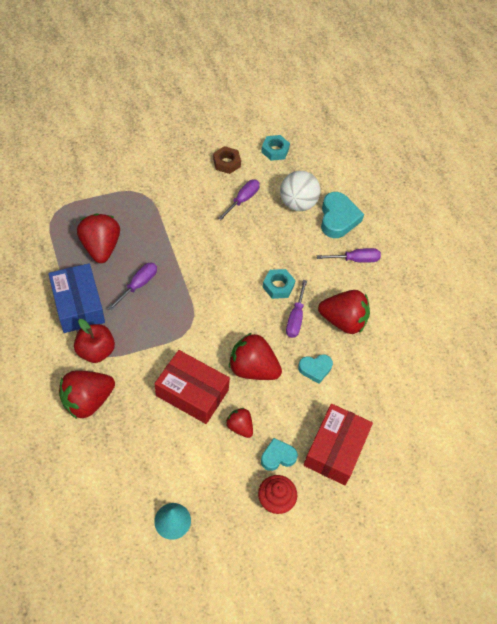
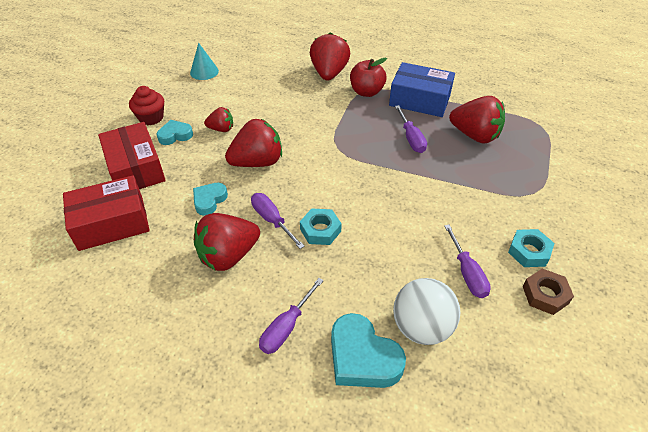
camera: 135 degrees right, 10 degrees down
(192, 393) = (277, 120): red box -> red box (111, 223)
(275, 150) = (543, 369): turquoise nut -> turquoise nut (529, 251)
(278, 456) = (175, 135): turquoise heart -> turquoise heart turned 135 degrees counterclockwise

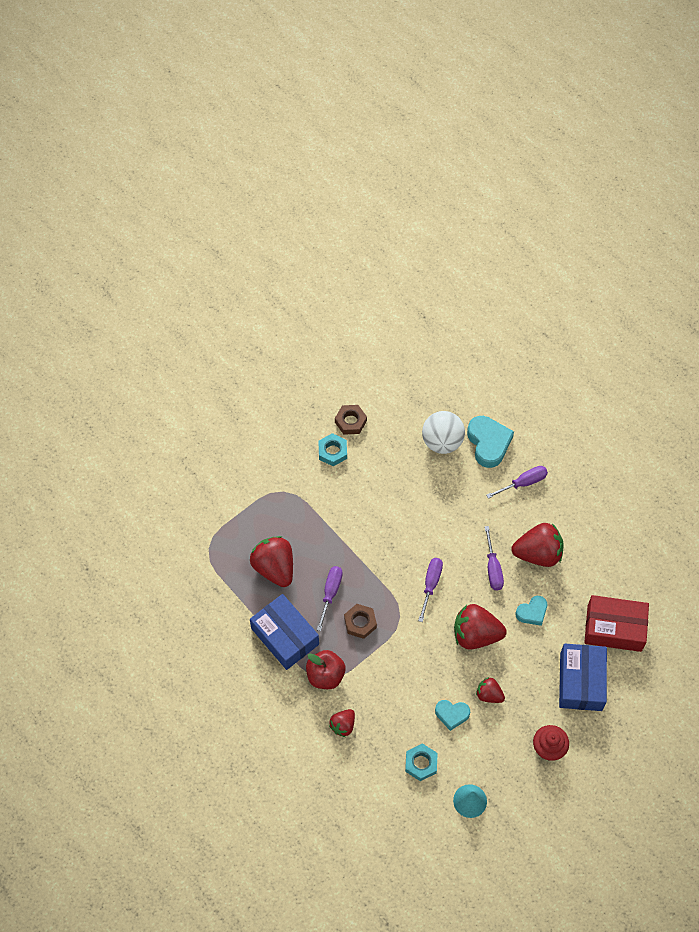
camera: 150 degrees left, 15 degrees up
(136, 168) = (580, 681): red box -> blue box
(175, 135) = (534, 708): turquoise heart -> turquoise heart (452, 714)
(320, 230) = (462, 541): turquoise nut -> turquoise nut (421, 763)
(329, 73) = (343, 725): red strawberry -> red strawberry, size x0.55
(368, 130) = (360, 623): none -> brown nut
(467, 273) = (386, 459): purple screwdriver -> purple screwdriver (430, 585)

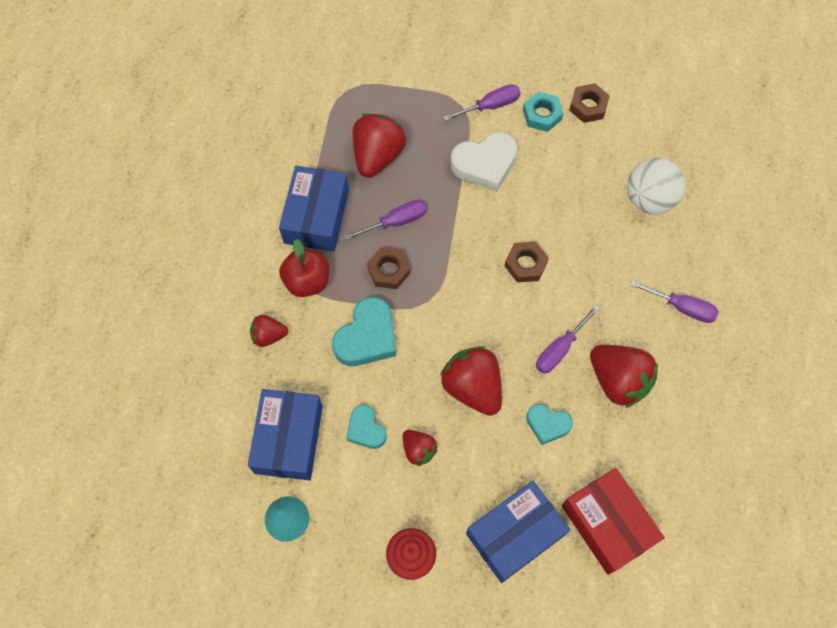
camera: 50 degrees right, 5 degrees up
(337, 511) = (485, 164): none -> white heart
(421, 763) = (288, 439): turquoise nut -> blue box
(424, 543) = (525, 264): none -> brown nut
(430, 585) = (487, 304): purple screwdriver -> purple screwdriver (490, 106)
(488, 443) = (691, 242): turquoise heart -> turquoise heart (367, 337)
(489, 695) = (418, 450): red strawberry -> red strawberry turned 150 degrees clockwise

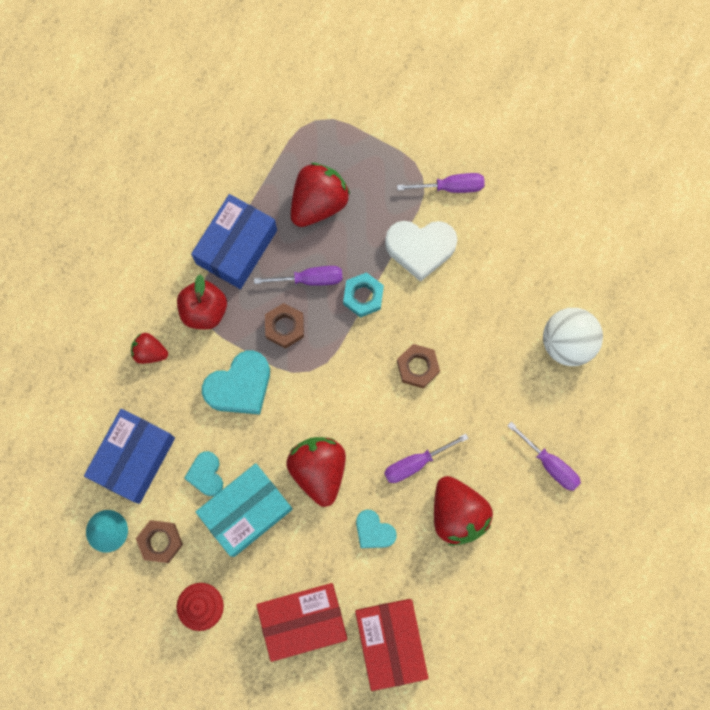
camera: 20 degrees right, 10 degrees up
(418, 450) = (246, 511): red strawberry -> turquoise box
(515, 534) = (303, 620): blue box -> red box
(542, 115) = (499, 214): turquoise nut -> turquoise nut (363, 296)
(588, 106) = (549, 221): brown nut -> brown nut (160, 541)

